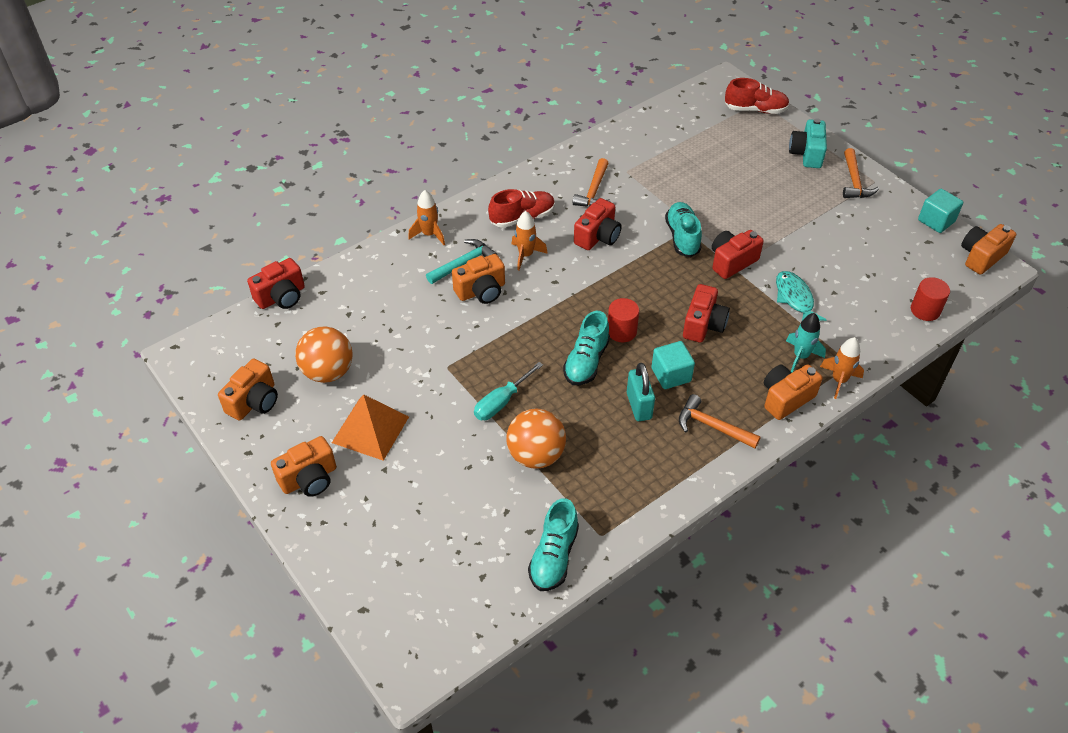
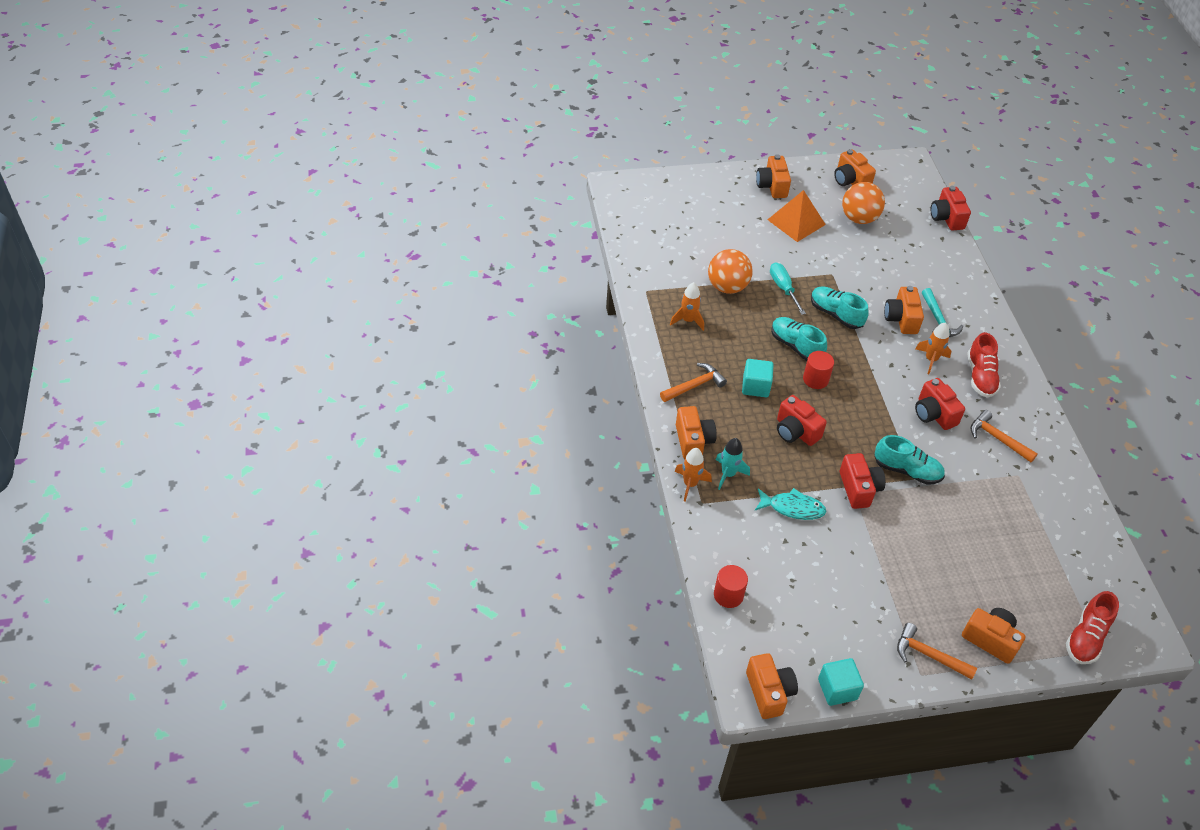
camera: 115 degrees right, 0 degrees up
(429, 234) = (983, 314): orange rocket -> orange rocket (688, 320)
(553, 556) = (646, 264): turquoise shoe -> turquoise shoe (836, 314)
(639, 406) = (737, 355): turquoise padlock -> none
(806, 154) = (990, 639): turquoise camera -> orange camera

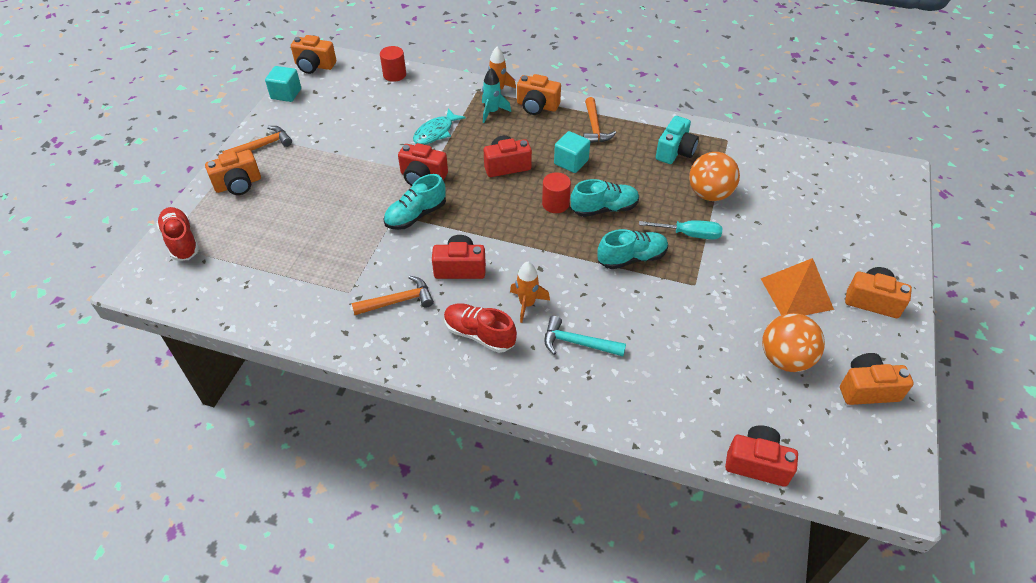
camera: 120 degrees right, 0 degrees up
(688, 320) = (675, 151): orange rocket -> turquoise camera
(901, 319) = (597, 310): orange camera -> none

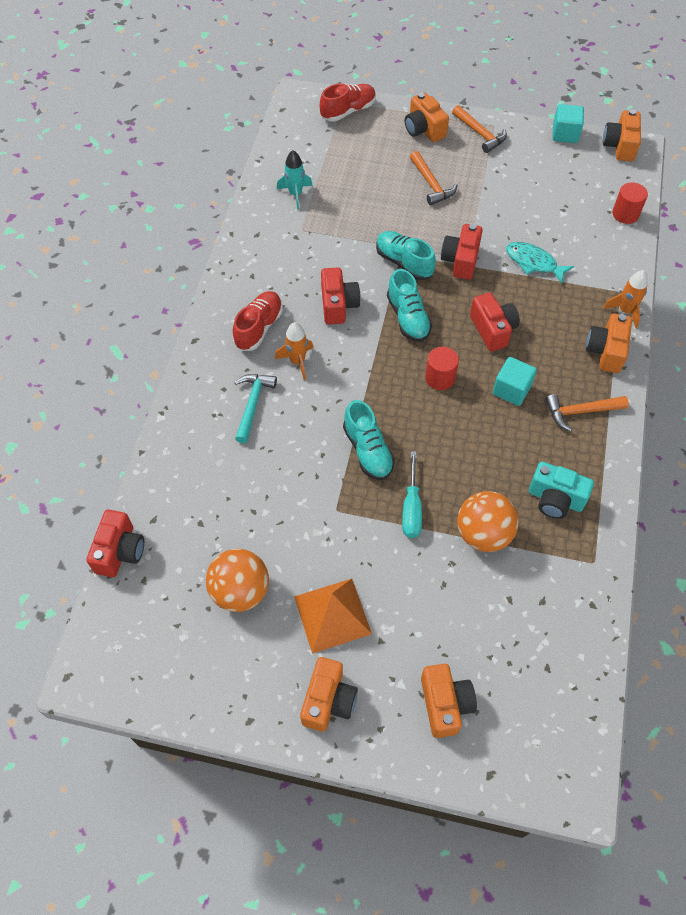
camera: 85 degrees right, 10 degrees up
(398, 301) = (293, 264): orange hammer -> orange hammer (431, 184)
(492, 112) = (583, 309): turquoise rocket -> turquoise rocket (295, 194)
(604, 209) = (440, 424): turquoise shoe -> turquoise shoe (408, 318)
(867, 389) = (203, 670): orange camera -> orange camera (445, 704)

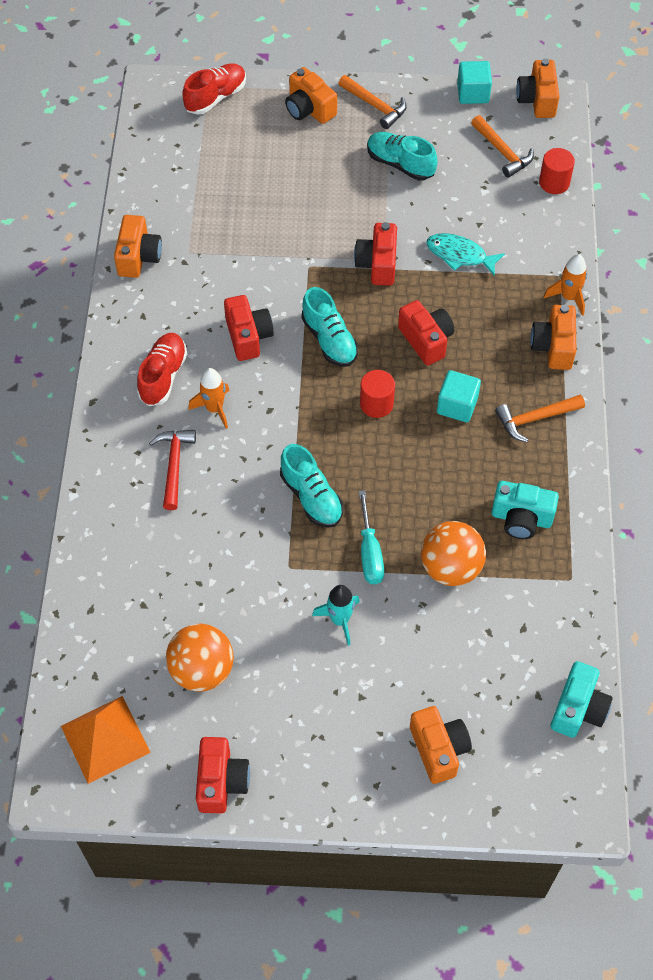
camera: 10 degrees left, 0 degrees up
(120, 551) = (61, 649): red camera -> red camera (221, 781)
(252, 405) = (174, 465): turquoise hammer -> red hammer
(295, 194) = (173, 210): turquoise rocket -> turquoise rocket (340, 620)
(328, 700) = (317, 766): orange camera -> orange camera (138, 257)
(332, 615) = (305, 678): orange pyramid -> orange pyramid (105, 739)
(404, 263) = (314, 276): turquoise shoe -> turquoise shoe (400, 164)
(431, 184) = (329, 176): orange hammer -> orange hammer (502, 152)
(584, 687) = (578, 709): none -> turquoise camera

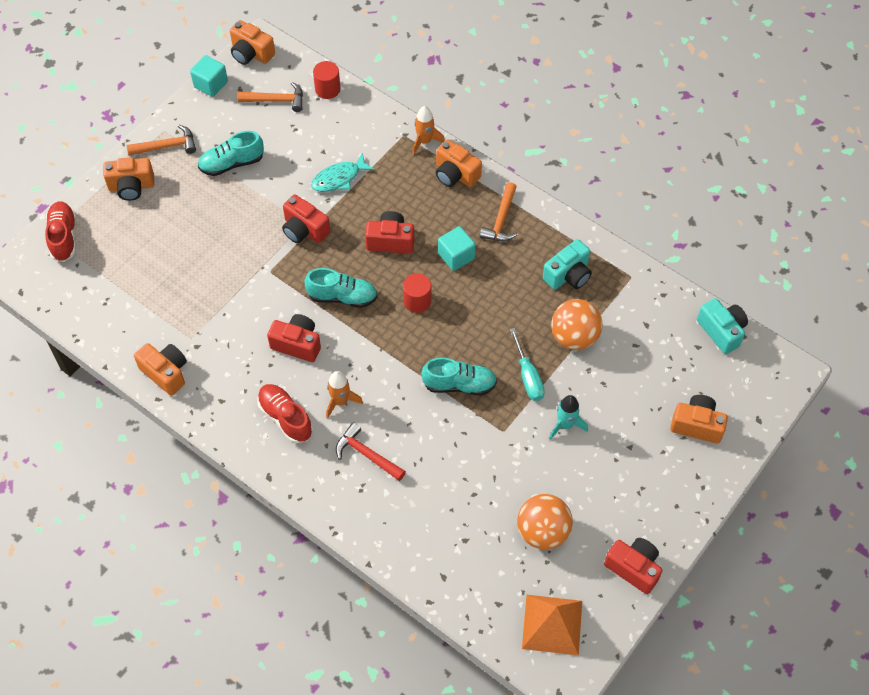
camera: 55 degrees left, 0 degrees up
(369, 552) = (528, 376): turquoise screwdriver -> turquoise screwdriver turned 45 degrees clockwise

